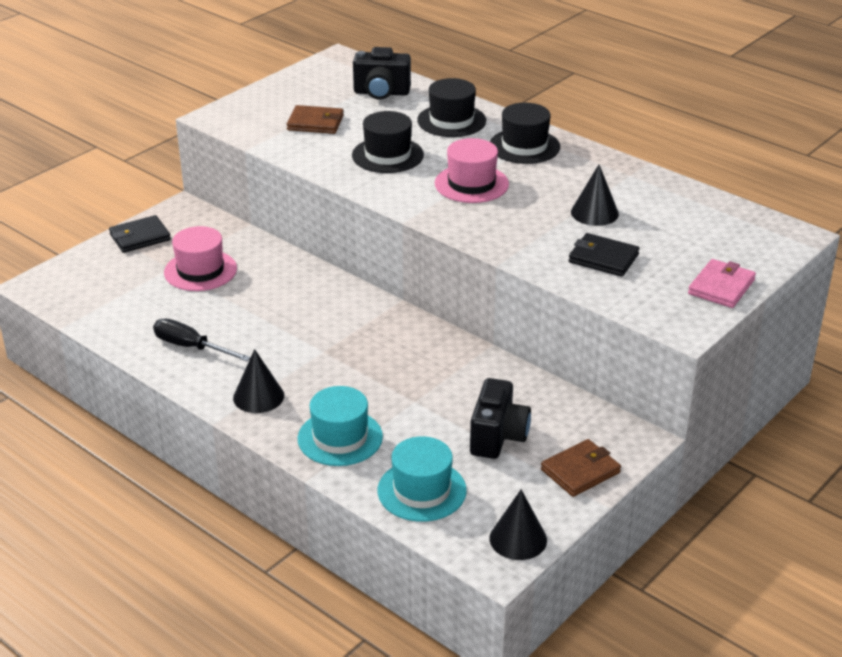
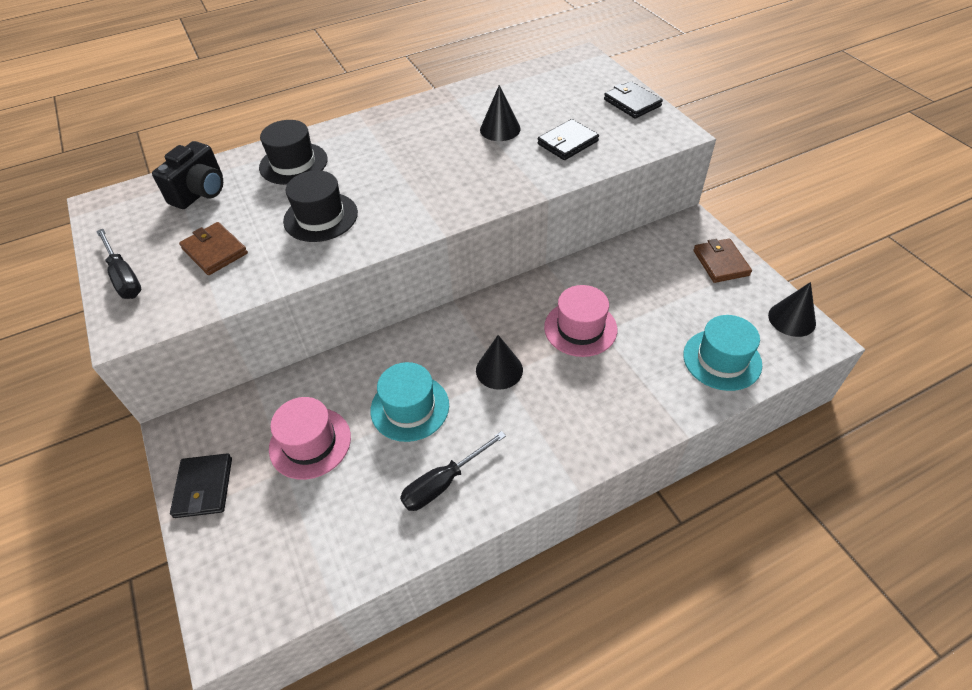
camera: 65 degrees left, 15 degrees up
(258, 396) = (551, 443): black cone -> black cone (499, 370)
(265, 97) = (124, 277): none -> black screwdriver
(315, 123) = (215, 251): brown wallet -> brown wallet turned 75 degrees counterclockwise
(340, 438) = (635, 396): turquoise hat -> turquoise hat (410, 407)
(471, 184) = (410, 179): pink hat -> pink hat (580, 328)
(498, 437) = (667, 295): black camera -> none
(524, 146) = (372, 136): black hat -> none
(721, 287) = (632, 103): pink wallet -> black wallet

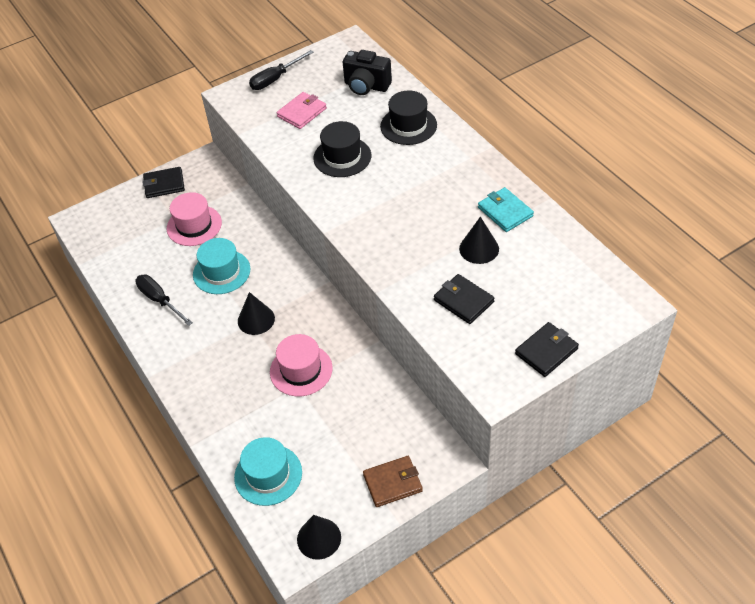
camera: 85 degrees right, 0 degrees up
(215, 251) = (302, 112): brown wallet -> pink wallet
(454, 110) = (505, 212): none -> turquoise wallet

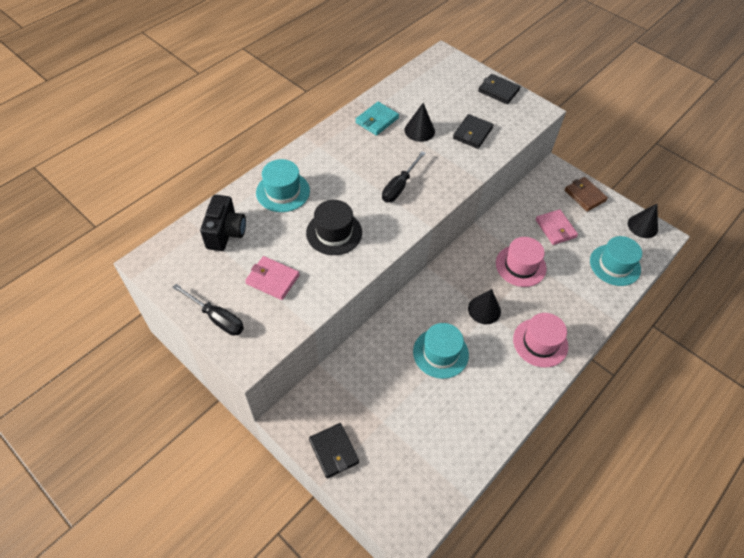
camera: 110 degrees left, 5 degrees up
(160, 300) = (490, 397): black screwdriver -> black screwdriver (399, 186)
(194, 225) = (388, 397): pink hat -> pink hat (540, 342)
(345, 426) = (555, 228): none -> pink wallet
(408, 125) = (283, 192): black hat -> turquoise hat

